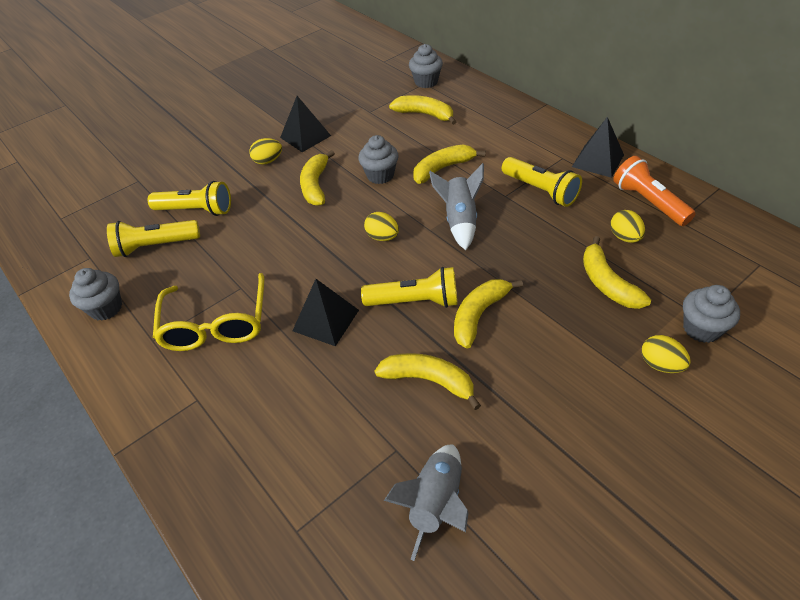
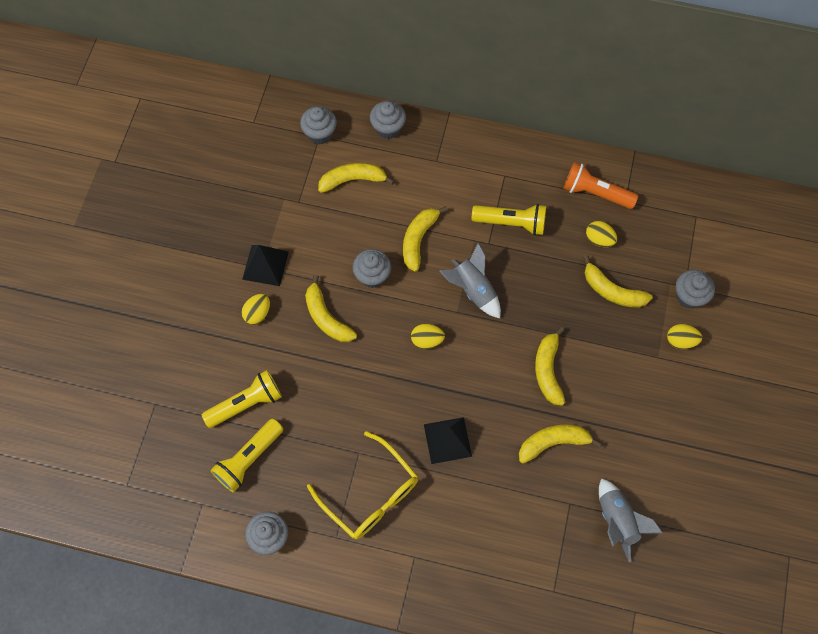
camera: 40 degrees left, 20 degrees up
(415, 301) = (497, 385): yellow flashlight -> none
(484, 96) = (388, 128): none -> grey cupcake
(597, 160) = (533, 165): black pyramid -> none

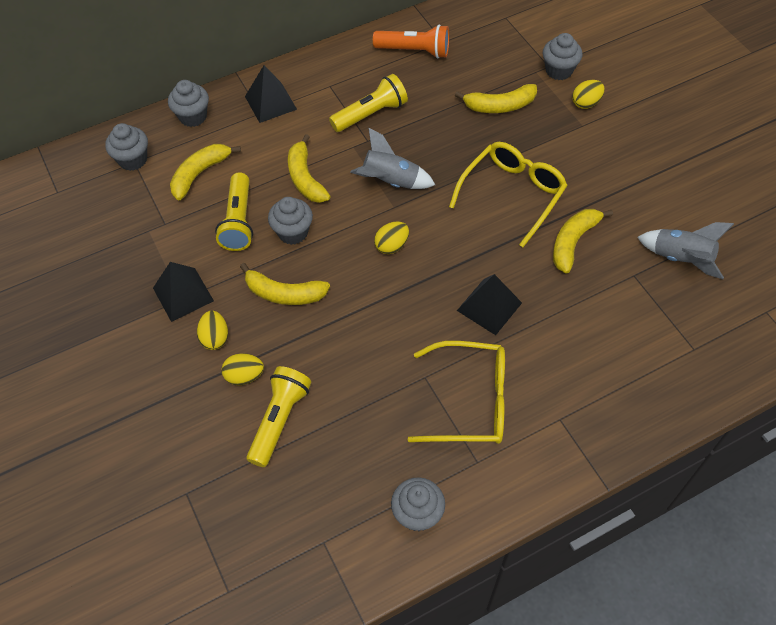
camera: 40 degrees left, 10 degrees down
(249, 459) = (329, 464): yellow flashlight -> yellow flashlight (239, 221)
(450, 158) = (271, 102): none -> black pyramid
(548, 370) = (512, 194): yellow banana -> yellow glasses
(595, 193) = (414, 51): orange flashlight -> orange flashlight turned 150 degrees counterclockwise
(599, 239) = (452, 79): yellow egg -> yellow egg (244, 376)

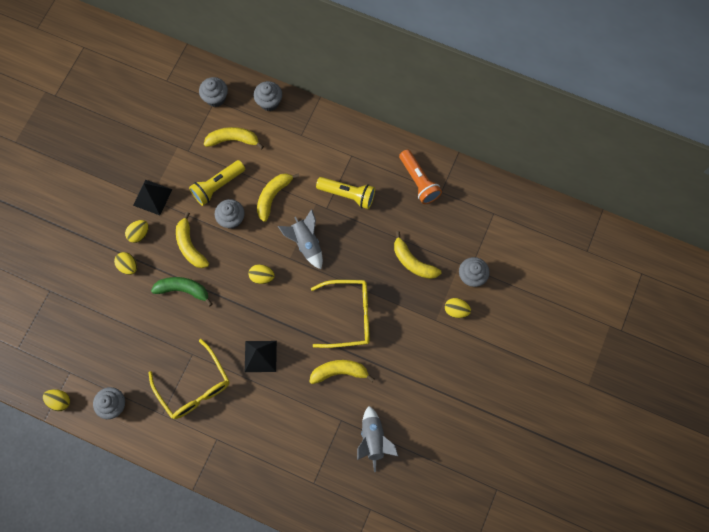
camera: 50 degrees right, 15 degrees up
(271, 102) = (312, 134): black pyramid -> none
(279, 420) = (117, 302): yellow flashlight -> none
(333, 335) = (183, 290): none -> green banana
(354, 582) = (60, 401): none -> yellow egg

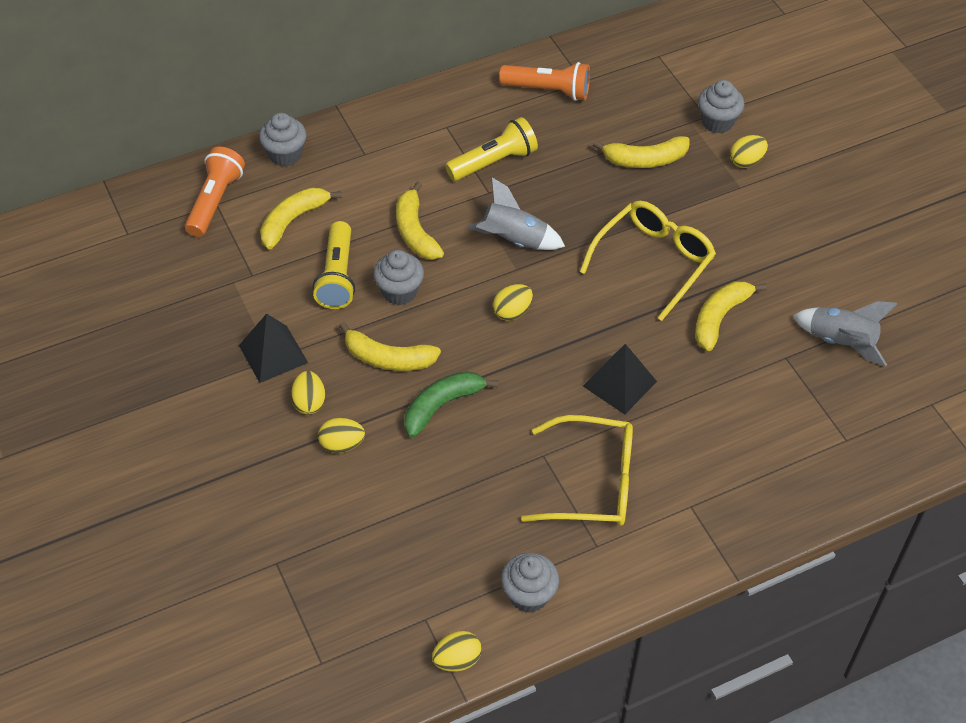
camera: 50 degrees left, 20 degrees down
(216, 98) = (215, 201): grey cupcake -> orange flashlight

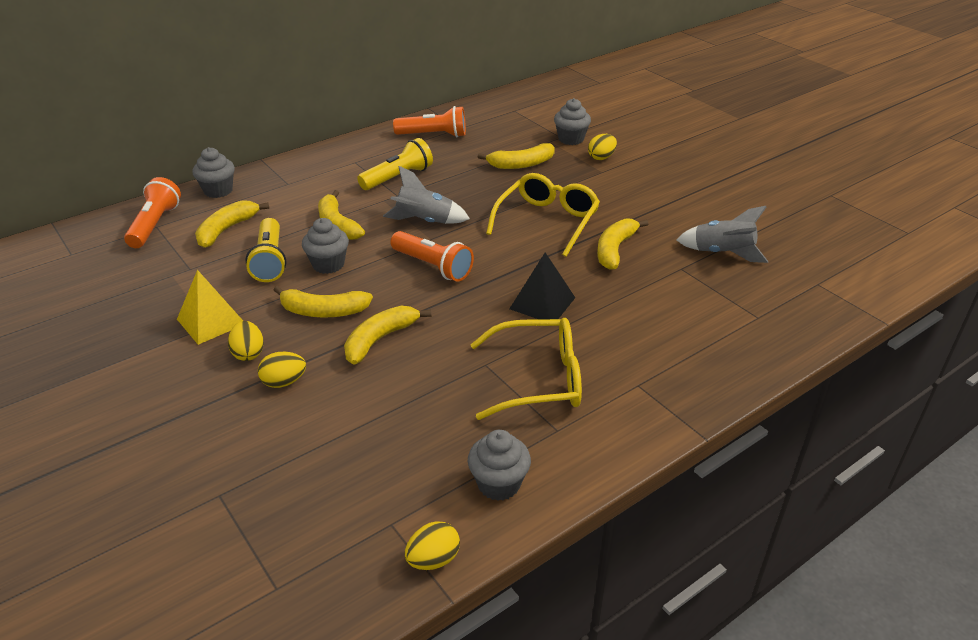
camera: 10 degrees left, 15 degrees down
(273, 354) = (211, 321): black pyramid -> yellow pyramid
(442, 406) = (380, 339): green banana -> yellow banana
(512, 312) = (433, 266): yellow egg -> orange flashlight

